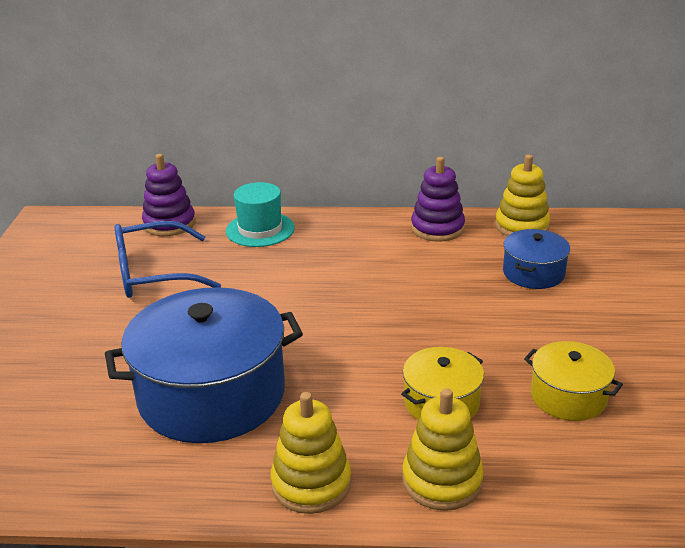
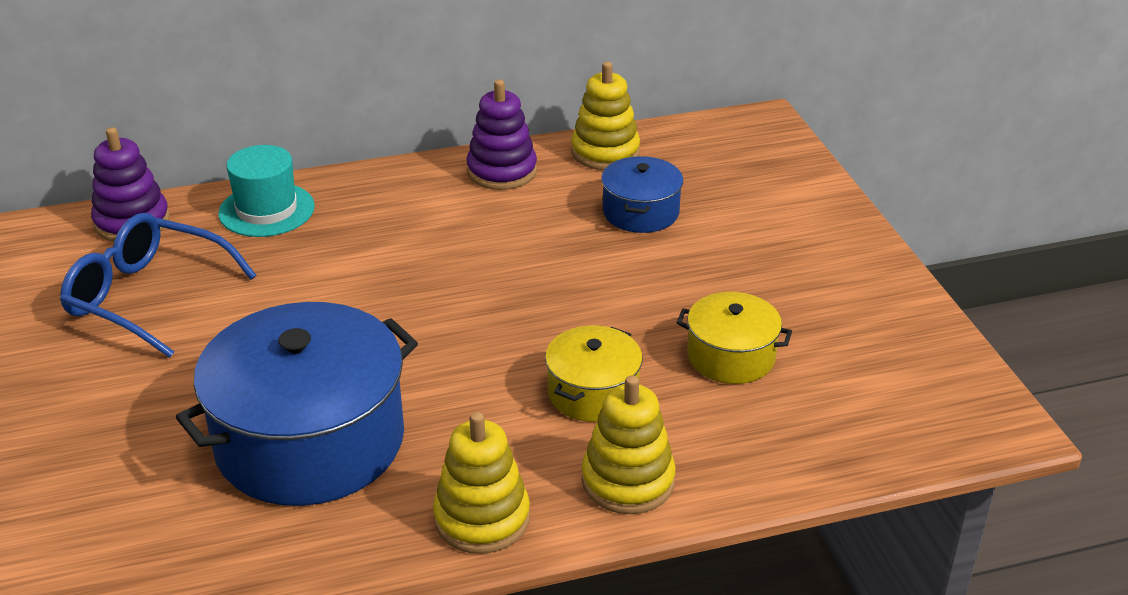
camera: 20 degrees left, 5 degrees up
(154, 273) = (149, 297): blue glasses -> blue glasses turned 60 degrees clockwise

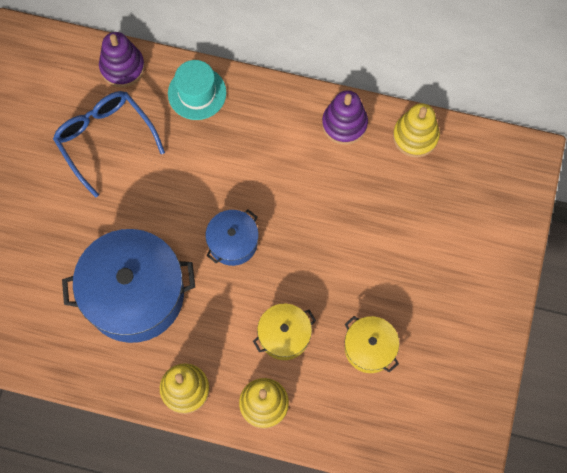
camera: 30 degrees right, 35 degrees up
(641, 212) = (400, 204): blue pot -> blue pot (233, 242)

